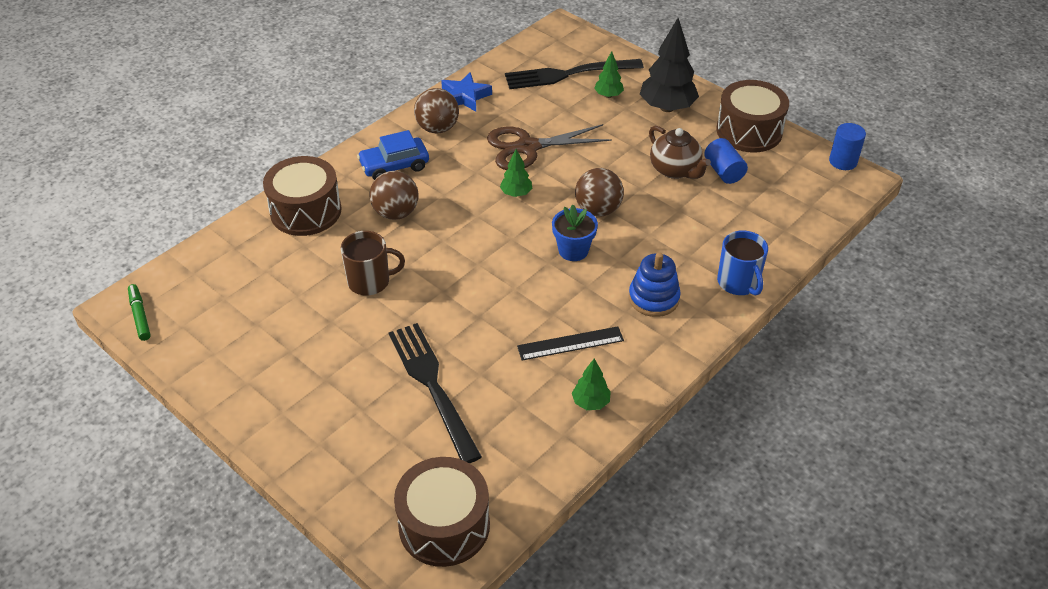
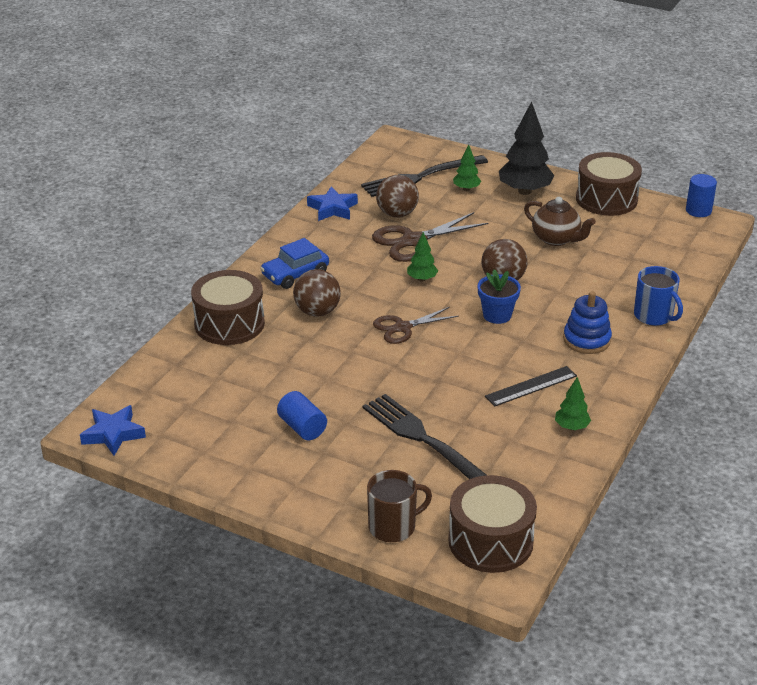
camera: 15 degrees left, 10 degrees down
(140, 316) = (113, 434): green marker -> blue star
(370, 281) = (322, 369): brown mug -> brown mug (393, 527)
(437, 128) = (320, 238): brown ball -> brown ball (397, 214)
(471, 247) = (402, 327): none -> brown scissors
(723, 171) = (599, 233): blue cylinder -> blue cylinder (302, 427)

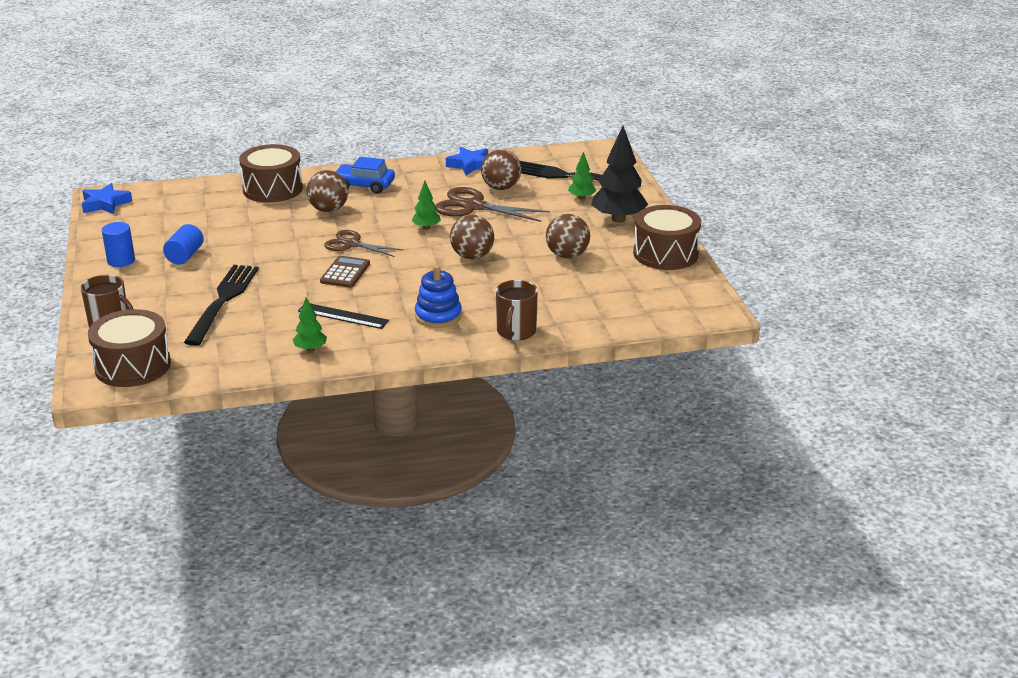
camera: 50 degrees right, 5 degrees down
(453, 353) = (345, 273): none -> brown calculator
(497, 315) = (420, 271): blue flower pot -> none
(556, 239) = (567, 255): brown teapot -> brown ball
(654, 316) = (516, 332): blue mug -> brown mug
(698, 210) = (719, 297): blue cylinder -> blue cylinder (121, 261)

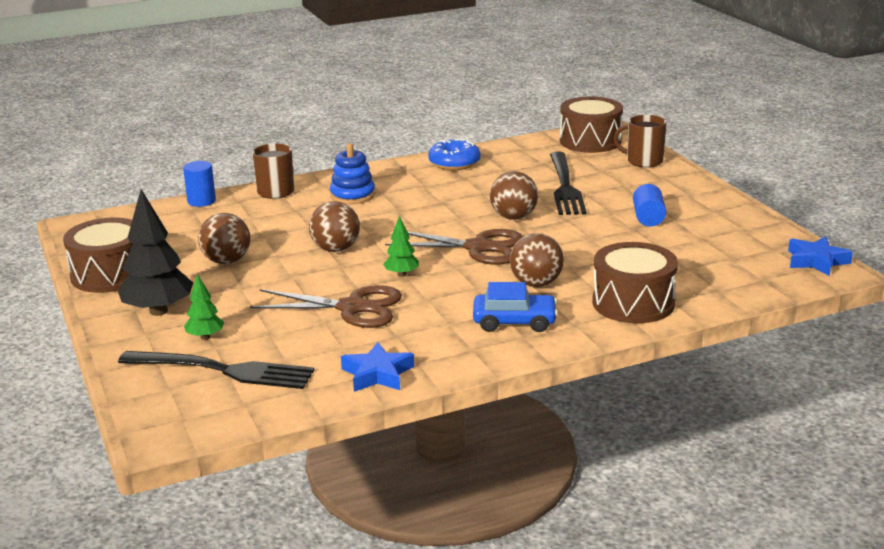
camera: 170 degrees right, 5 degrees down
(121, 261) = (708, 207): blue cylinder -> blue cylinder (201, 201)
(310, 349) = (454, 163): green tree -> blue donut
(343, 316) = (442, 187): black ruler -> none
(345, 273) = (465, 220): brown calculator -> none
(352, 244) = (478, 247): brown scissors -> brown scissors, size x1.51
(501, 188) = (321, 340): brown ball -> brown ball (513, 217)

